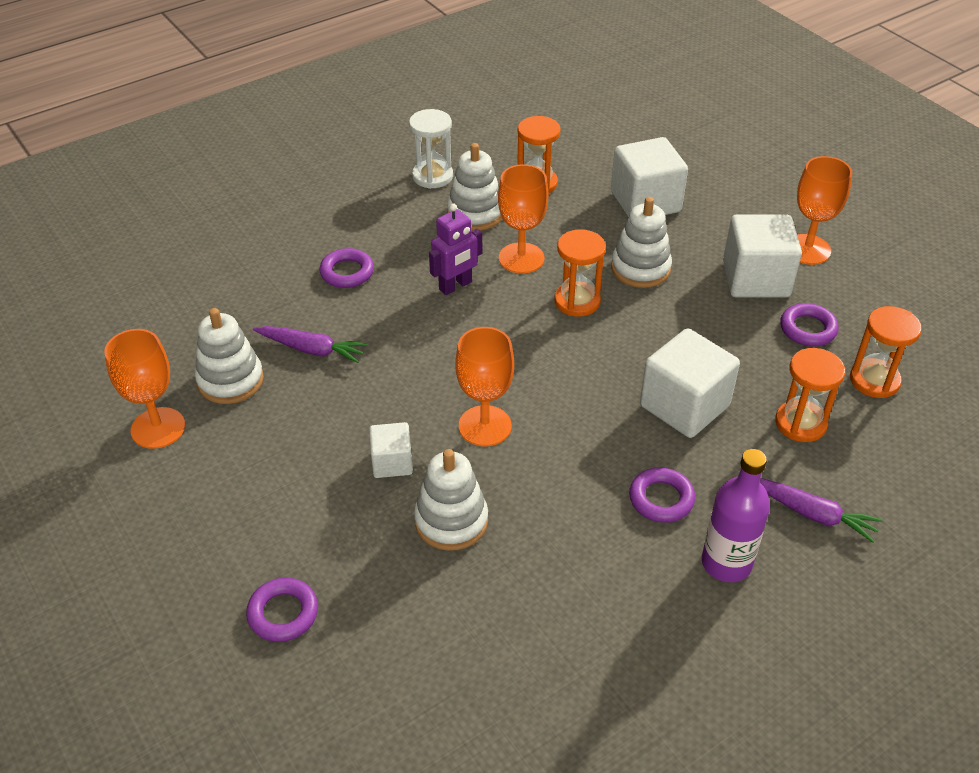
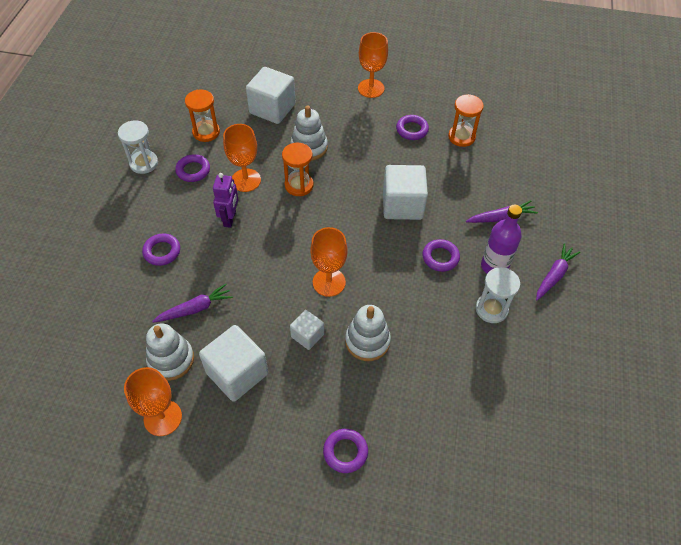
camera: 45 degrees left, 10 degrees up
(475, 213) = (193, 170): white stacking toy -> purple ring
(657, 609) = (491, 309): none -> white hourglass
(755, 279) = (365, 119): white cube -> white cube (237, 373)
(800, 423) = (455, 178): orange hourglass -> none
(806, 640) = (554, 275): none -> purple carrot

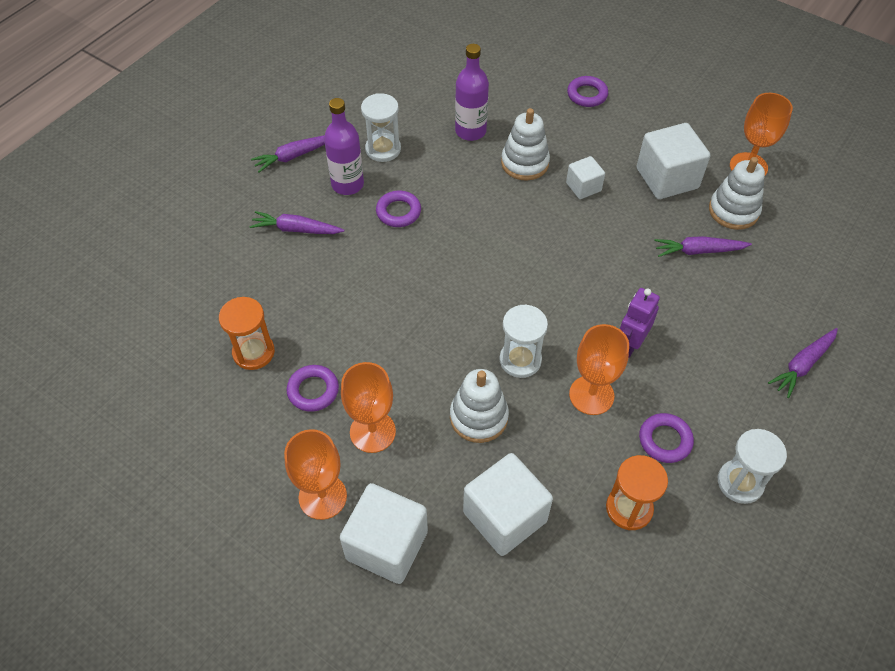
camera: 155 degrees left, 0 degrees up
(106, 245) = (802, 365): none -> purple carrot
(162, 251) = (728, 330): purple ring -> none
(299, 185) = (520, 360): orange hourglass -> white hourglass
(329, 282) = (537, 228): orange goblet -> orange goblet (372, 432)
(402, 205) = (401, 285): white cube -> white cube (387, 545)
(431, 358) = (470, 131): none -> purple bottle

